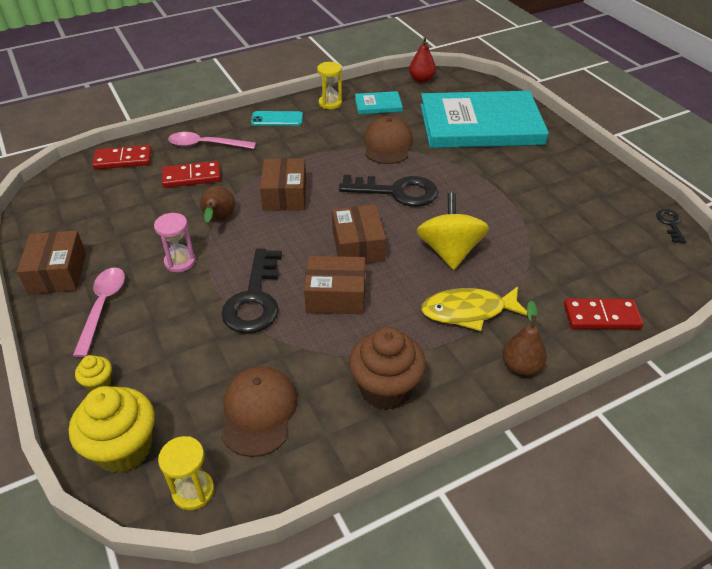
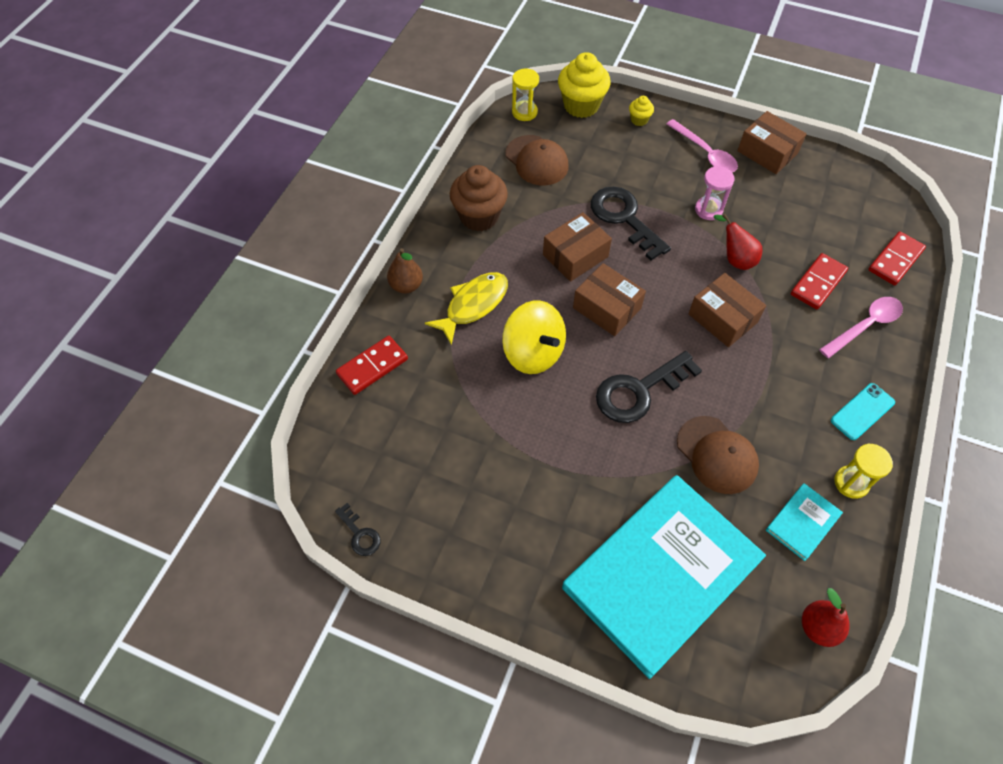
camera: 140 degrees right, 15 degrees up
(218, 220) = (735, 259): brown pear -> red pear

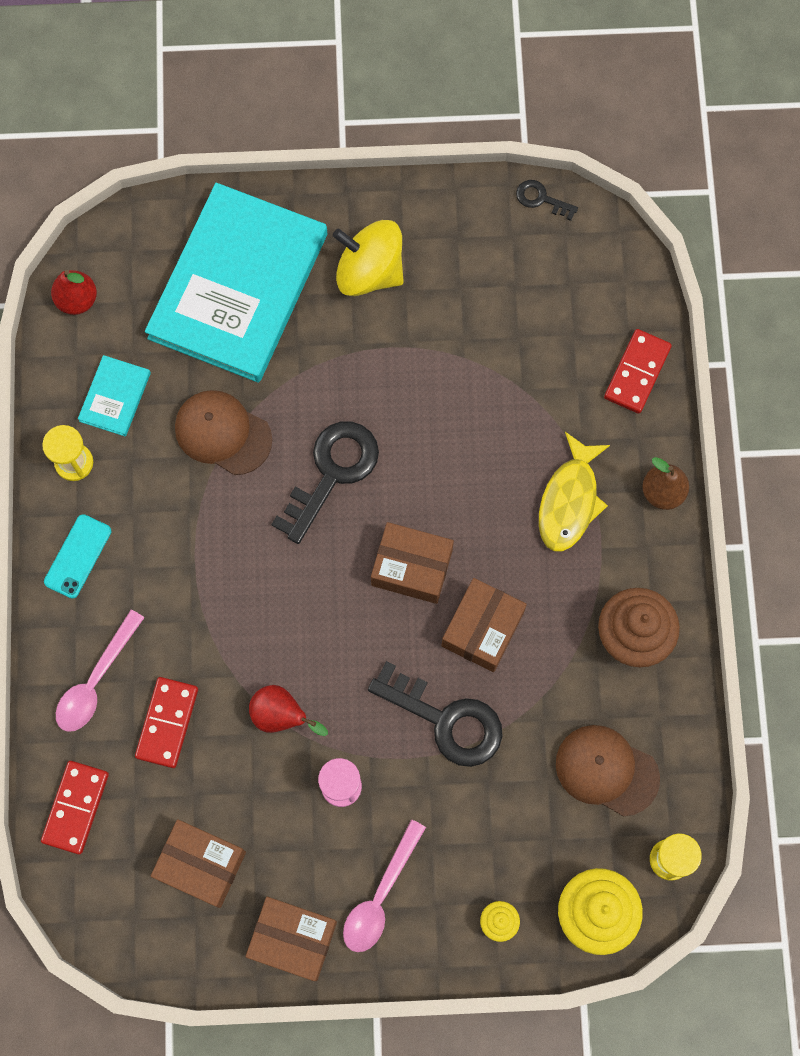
camera: 155 degrees right, 15 degrees up
(533, 352) = (470, 469): yellow spinning top -> yellow spinning top (369, 272)
(705, 153) = (380, 895): pink spoon -> pink spoon turned 90 degrees counterclockwise
(722, 318) = (269, 615): brown box -> brown box (201, 865)

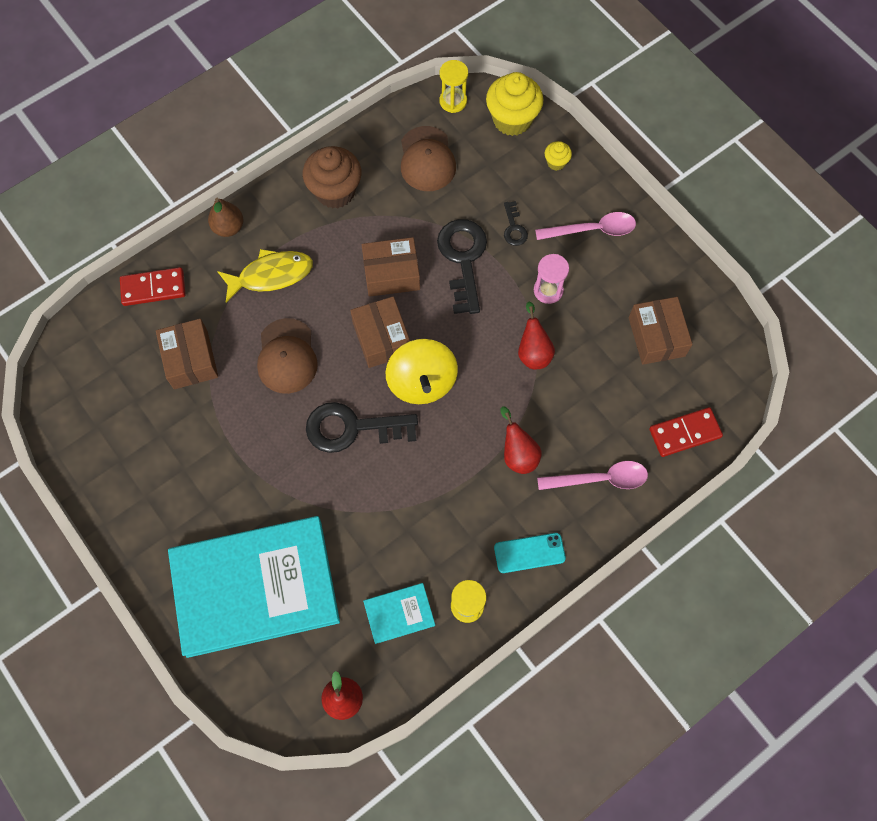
camera: 125 degrees left, 5 degrees down
(167, 723) = (591, 415): red domino -> none
(183, 617) = (518, 454): none -> red pear
(223, 433) = (374, 518): brown cap -> brown cap (287, 356)
(293, 939) = (654, 259): brown box -> brown box (190, 360)
(369, 272) = (185, 502): yellow spinning top -> yellow spinning top (422, 382)
(541, 199) = (55, 424): black key -> black key (514, 228)

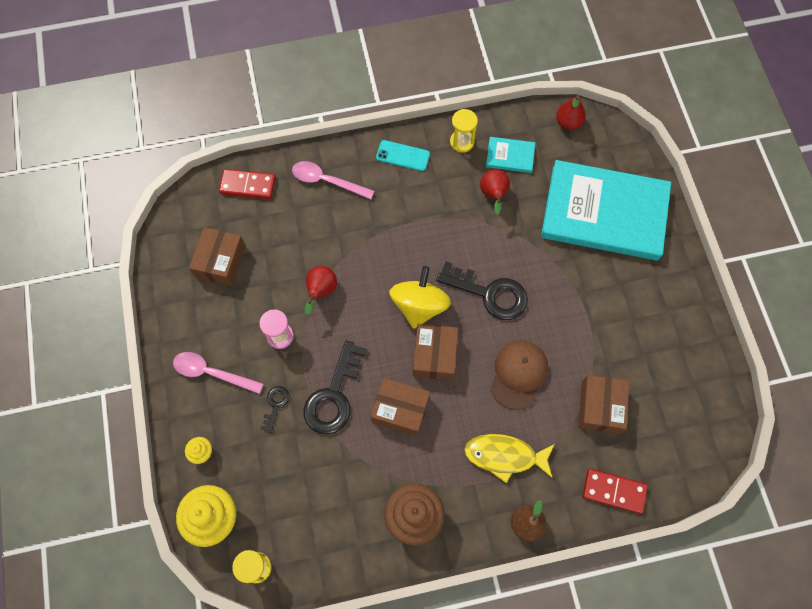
camera: 155 degrees left, 0 degrees up
(427, 159) = (314, 512): brown cap -> none
(518, 454) = (375, 222): red pear -> red pear (493, 195)

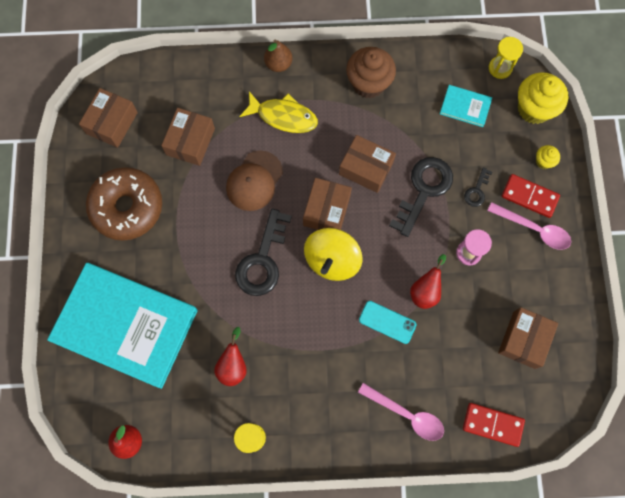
camera: 170 degrees left, 5 degrees up
(403, 156) = (320, 431): turquoise phone -> turquoise phone (387, 322)
(489, 294) = (262, 260): black key -> black key turned 105 degrees counterclockwise
(510, 156) = (204, 410): turquoise book -> turquoise book (465, 107)
(614, 491) = (200, 76): red domino -> red domino (529, 197)
(643, 323) = (127, 207): none -> brown donut
(694, 414) = (112, 123): none -> brown box

